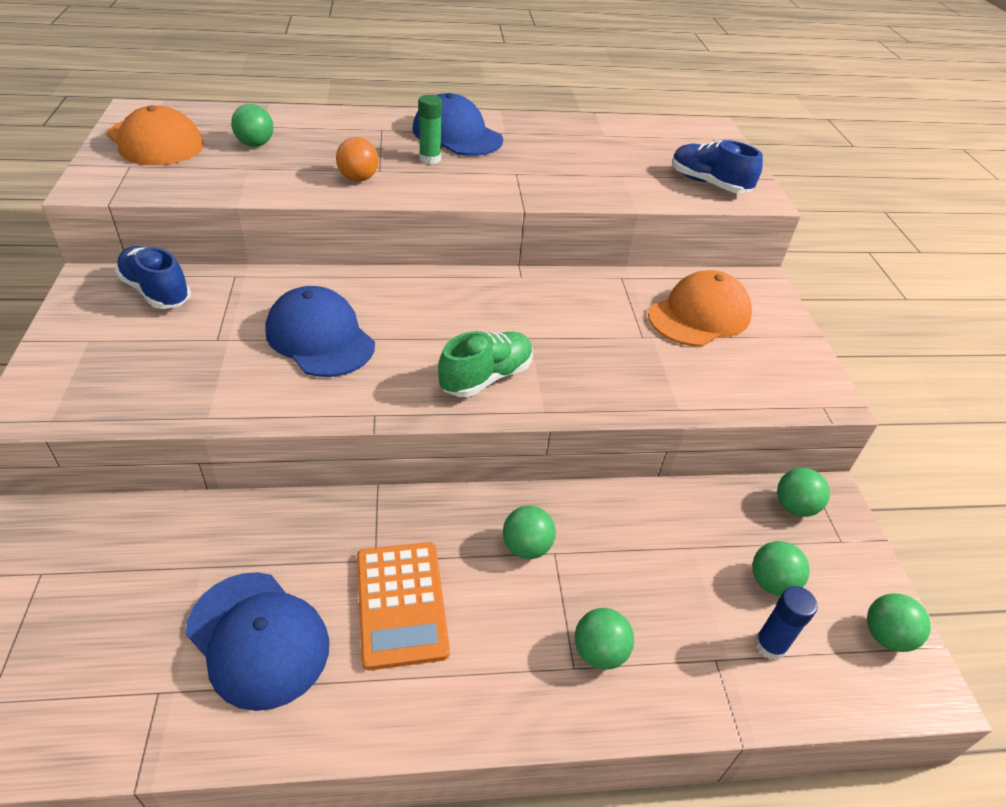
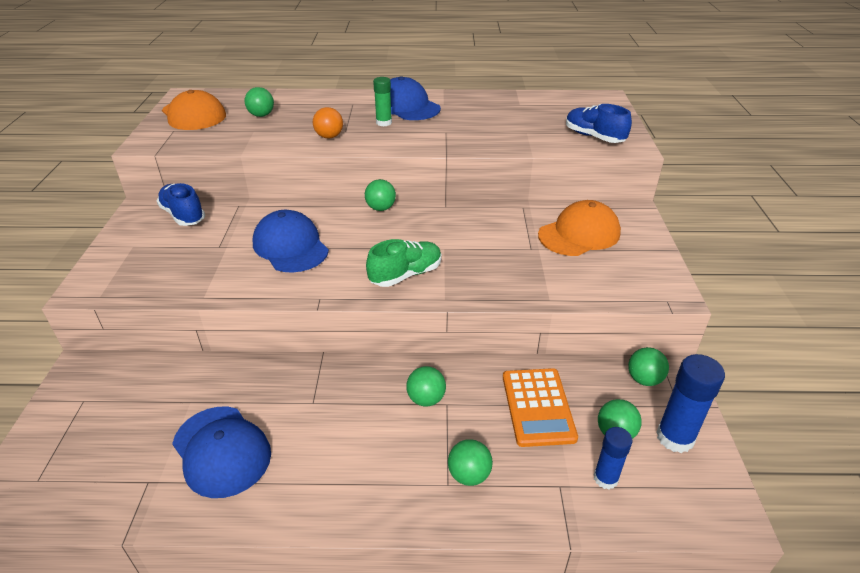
camera: 10 degrees right, 5 degrees down
(401, 604) = (326, 433): orange calculator -> orange calculator (538, 407)
(843, 584) = (675, 437): none -> blue glue stick
(886, 636) = (704, 477): green ball -> green ball (381, 208)

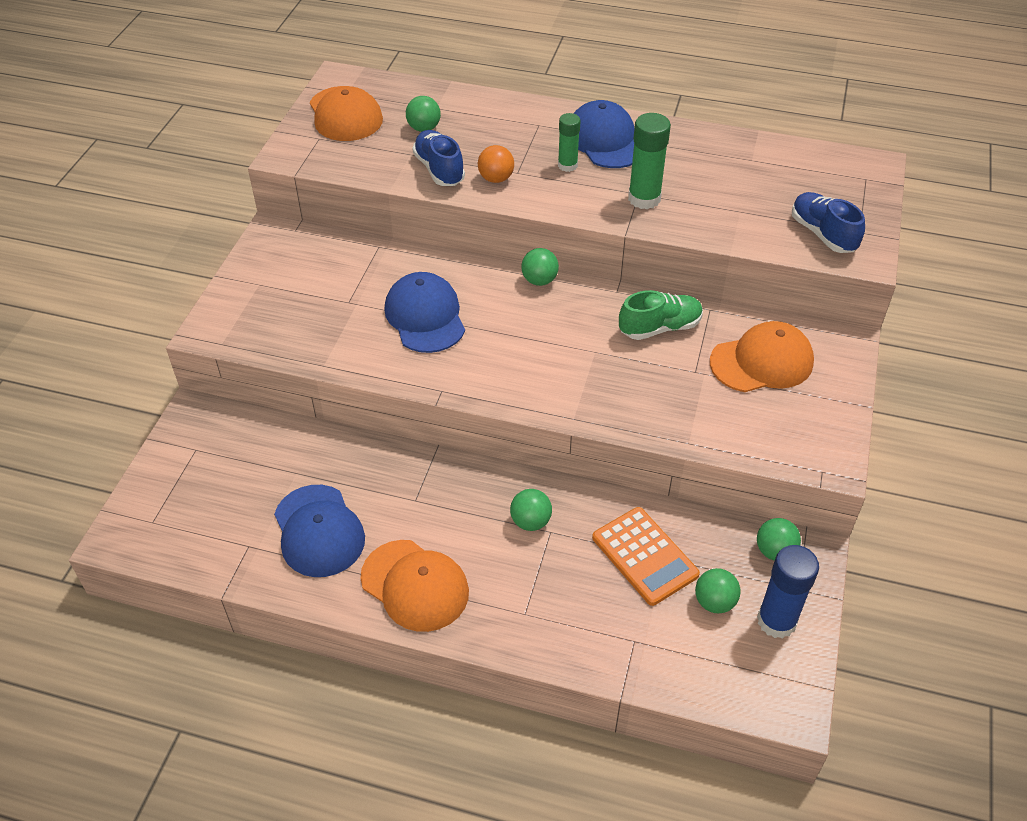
camera: 15 degrees right, 10 degrees up
(183, 215) = (316, 250): blue shoe -> blue shoe (439, 169)
(331, 482) = (415, 585): none -> orange cap
(406, 275) = (541, 379): green shoe -> green shoe (660, 328)
(451, 134) = (644, 199): none -> green glue stick
(469, 475) = (548, 609): green ball -> none
(538, 407) = (645, 556): orange calculator -> orange calculator turned 45 degrees counterclockwise
(605, 478) = (683, 644): blue glue stick -> none

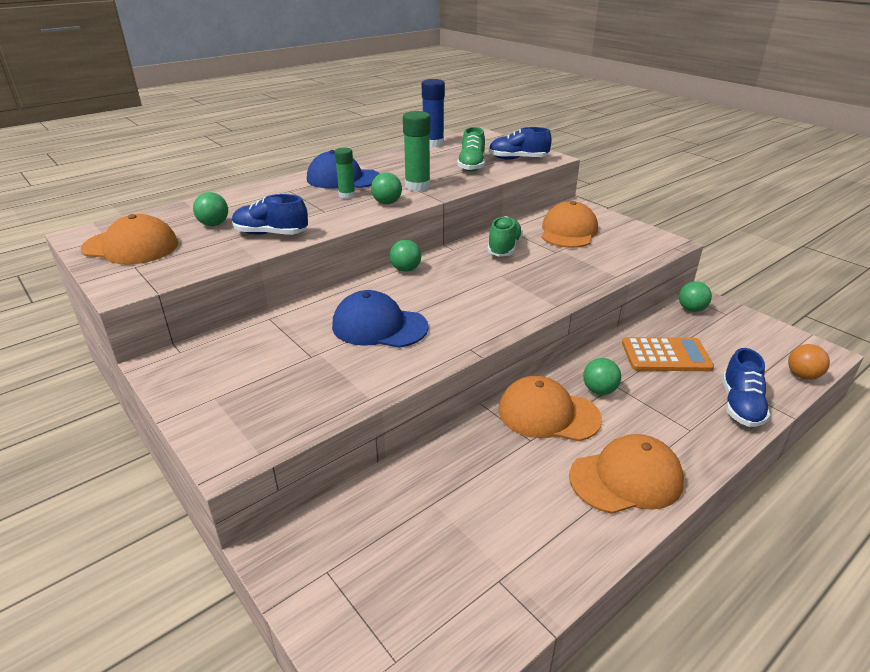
camera: 55 degrees left, 15 degrees down
(319, 531) = (519, 516): blue cap -> none
(461, 497) = (548, 414): none -> orange cap
(496, 178) = (318, 219): orange ball -> orange ball (802, 375)
(603, 646) = (740, 405): none -> blue shoe
(714, 602) = (722, 345): green ball -> green ball (387, 203)
(753, 208) = (471, 166): none -> green shoe
(776, 621) = (749, 330): blue glue stick -> blue glue stick (433, 144)

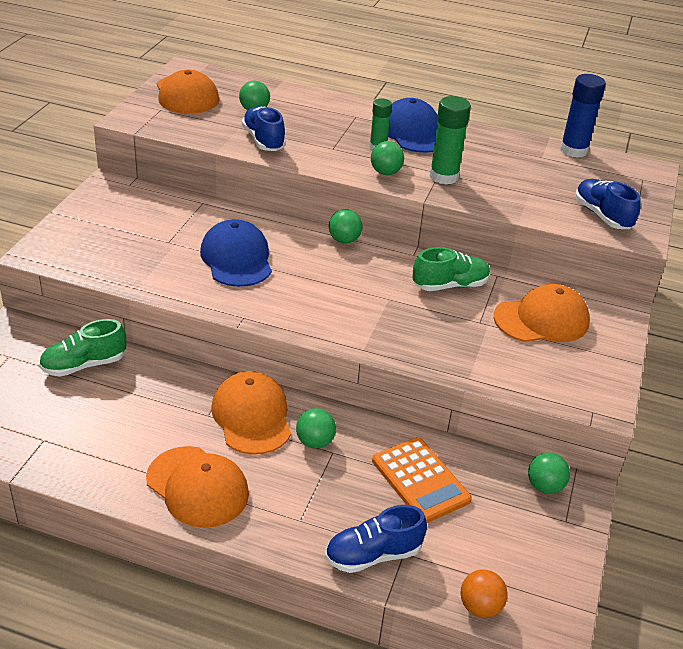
camera: 55 degrees right, 5 degrees up
(471, 166) = (540, 192): green shoe -> green shoe (84, 365)

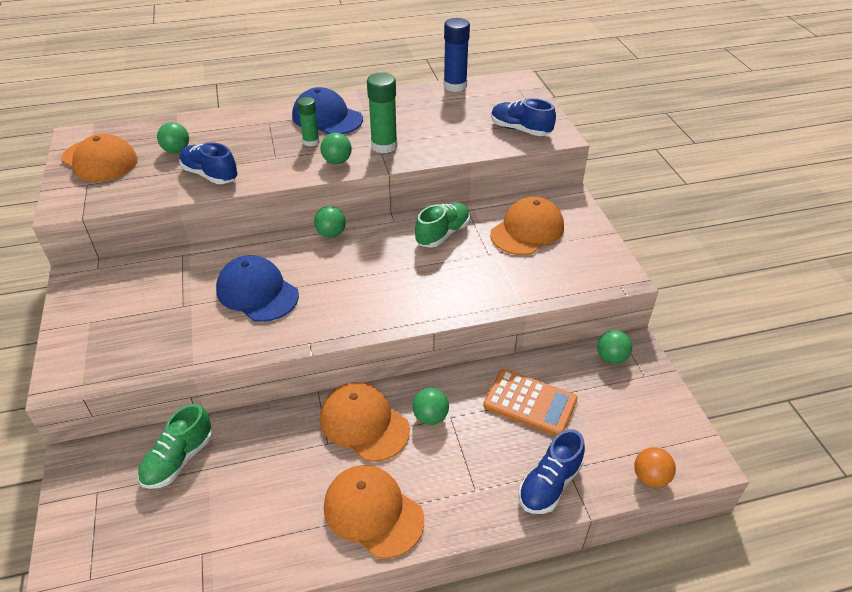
camera: 30 degrees left, 5 degrees up
(197, 487) = (373, 512): orange cap -> orange cap turned 150 degrees counterclockwise

